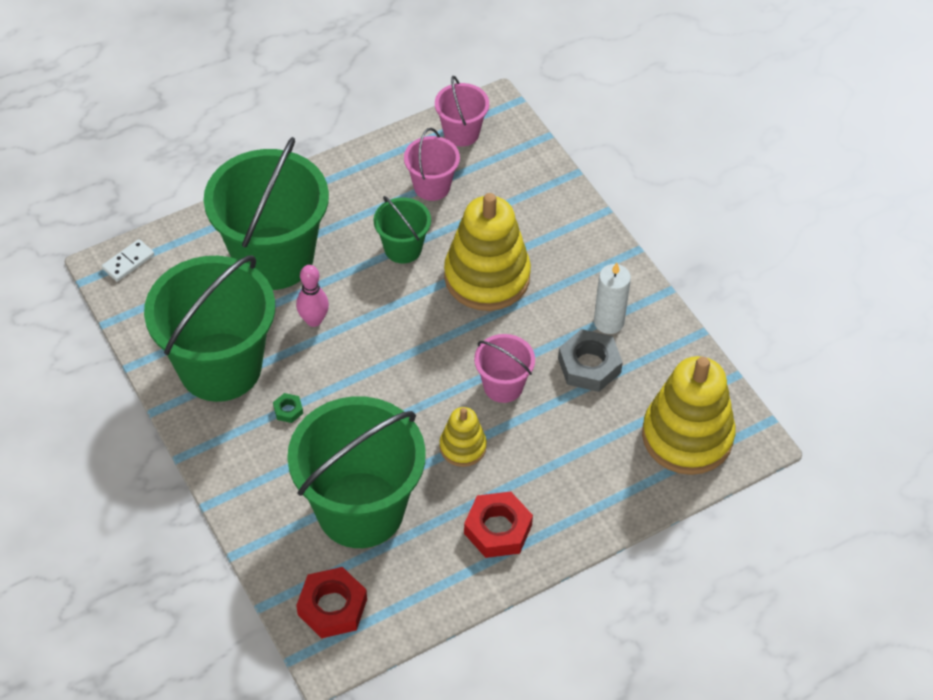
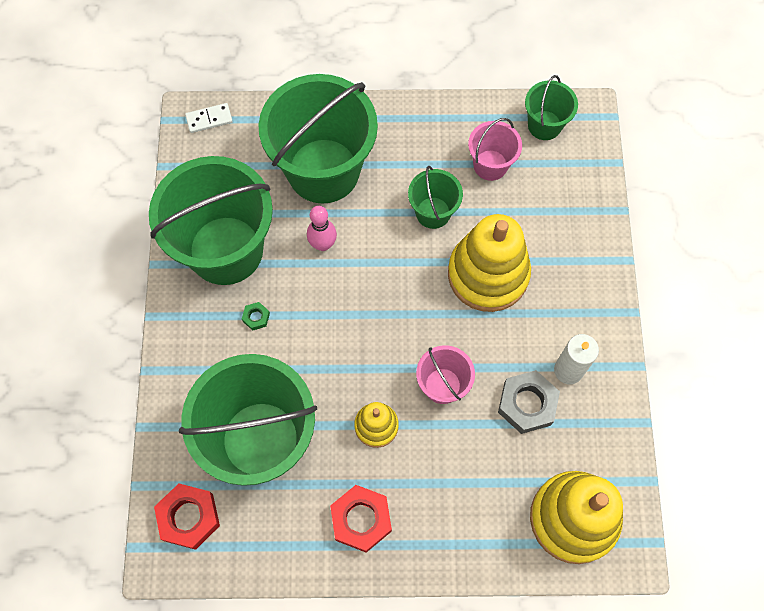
camera: 30 degrees right, 15 degrees up
(461, 133) = (544, 125): pink bucket -> green bucket

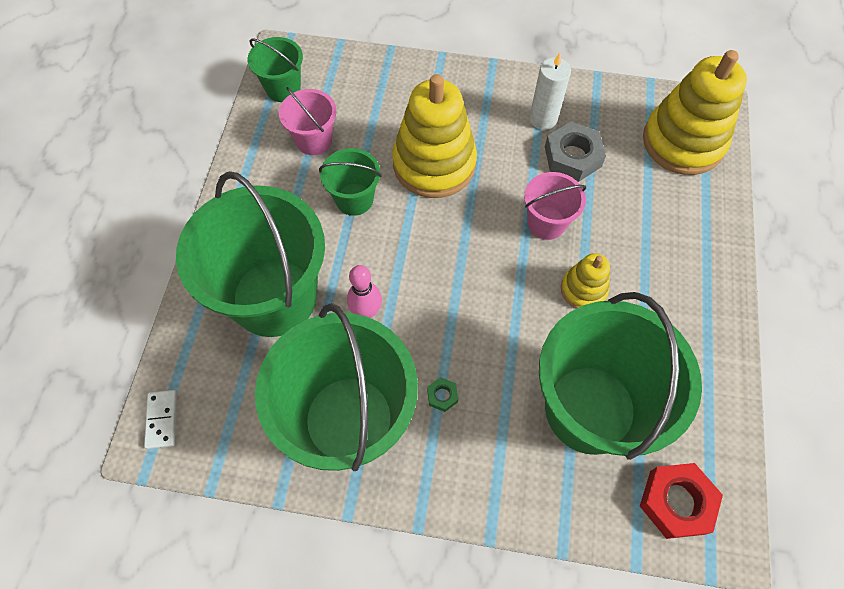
camera: 80 degrees left, 5 degrees down
(361, 519) = (681, 319): red nut -> none

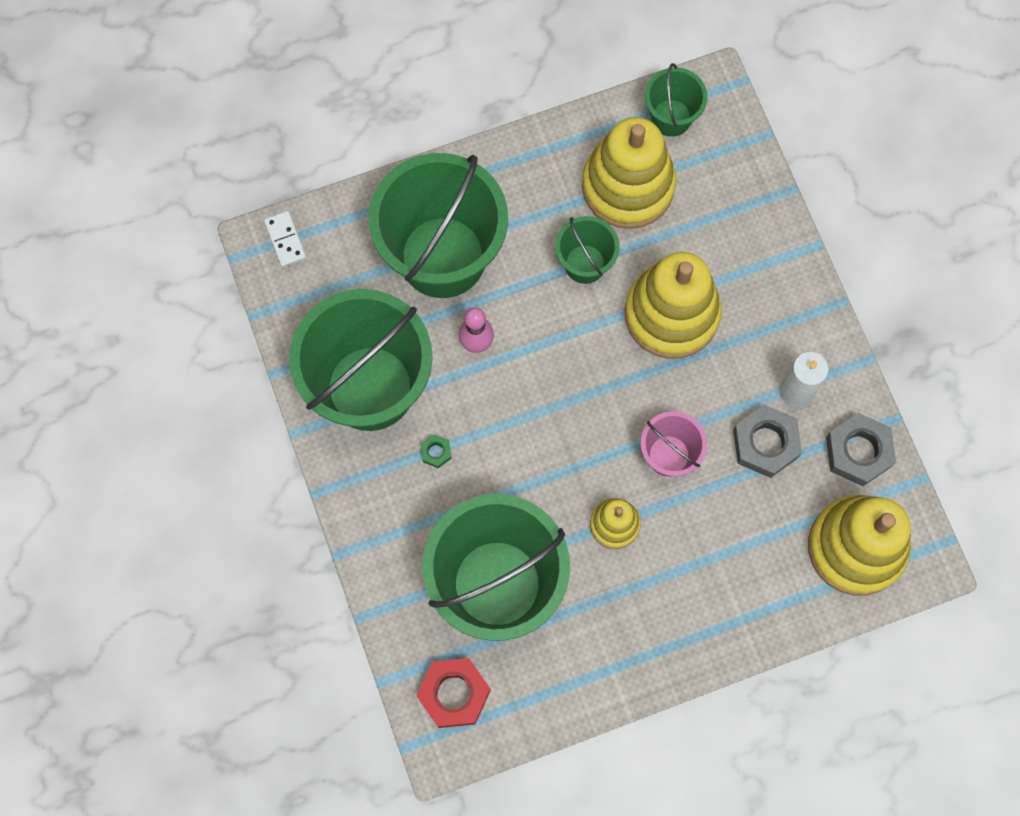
camera: 60 degrees right, 10 degrees up
(162, 420) = (285, 240): white domino -> white domino turned 75 degrees counterclockwise
(314, 140) = (628, 186): pink bucket -> yellow stacking toy
(610, 106) = (858, 452): none -> grey nut

